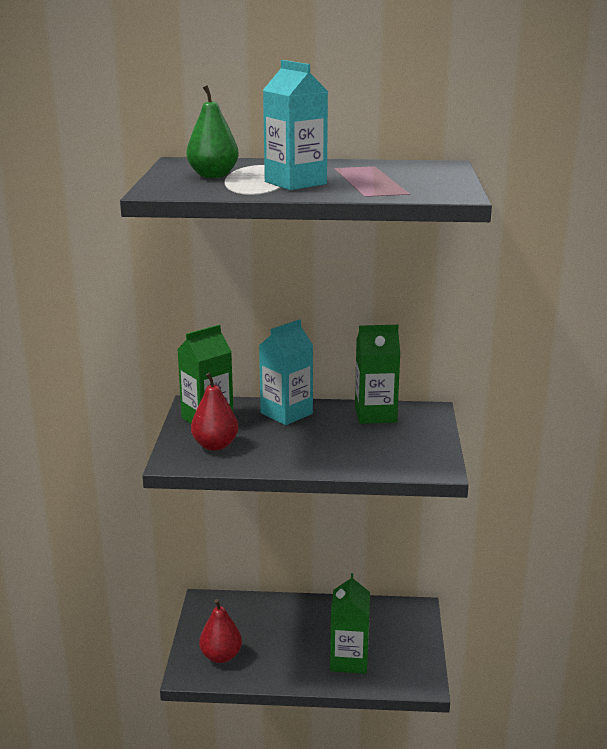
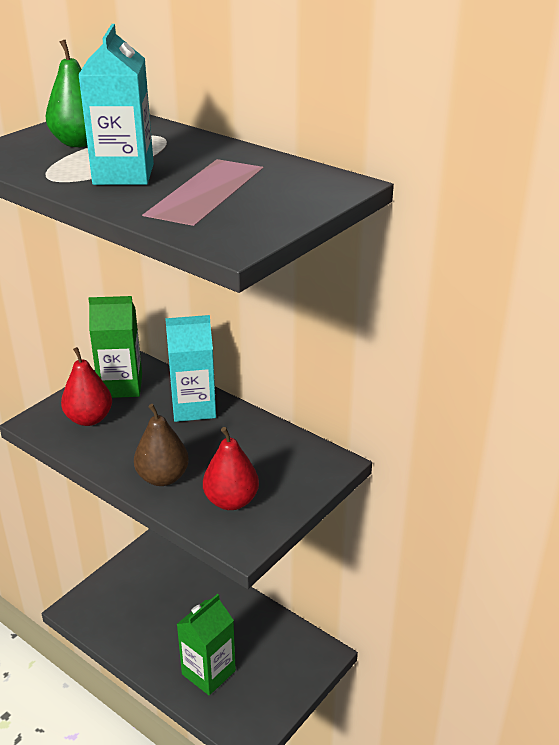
camera: 35 degrees right, 10 degrees up
(221, 656) = (113, 607): red pear -> red pear (231, 501)
(329, 457) = (163, 477): none -> brown pear
(375, 414) = (271, 444): green carton -> none

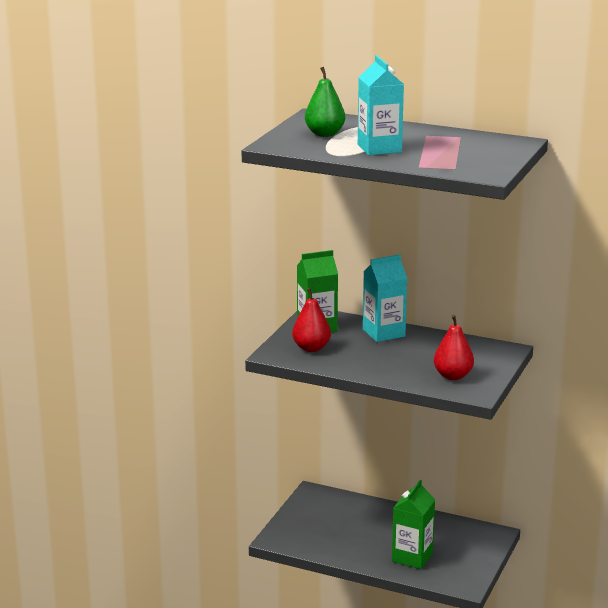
camera: 15 degrees left, 10 degrees down
(163, 477) = (395, 371): brown pear -> none

